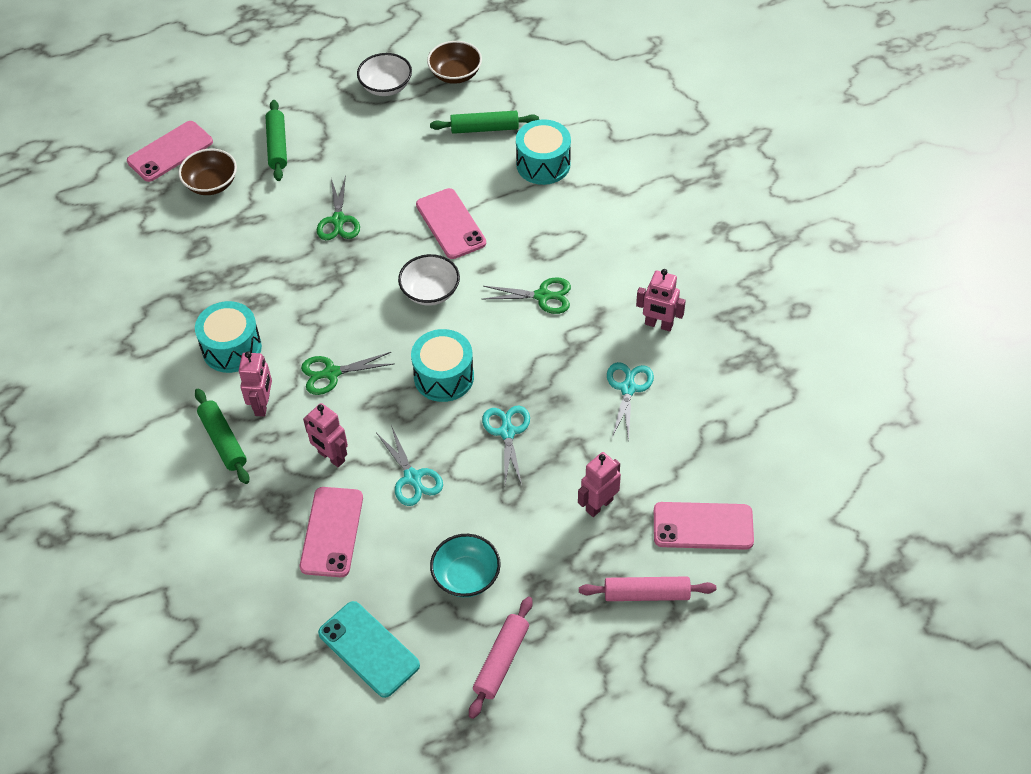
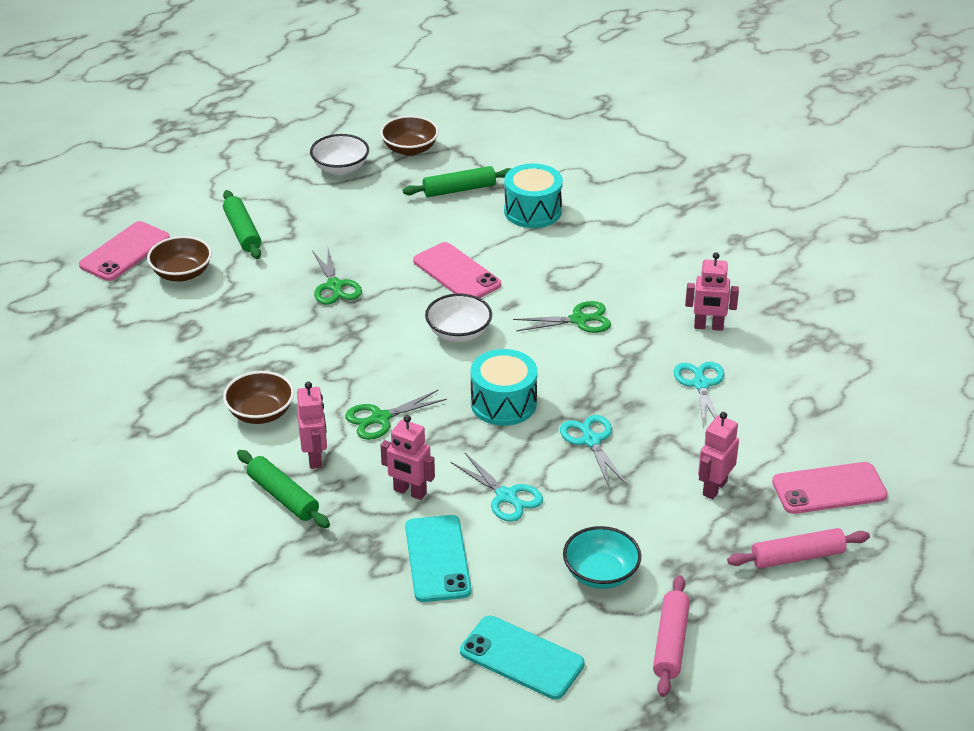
camera: 15 degrees left, 15 degrees down
(232, 348) = (260, 413): turquoise drum -> brown bowl
(332, 532) = (437, 559): pink phone -> turquoise phone

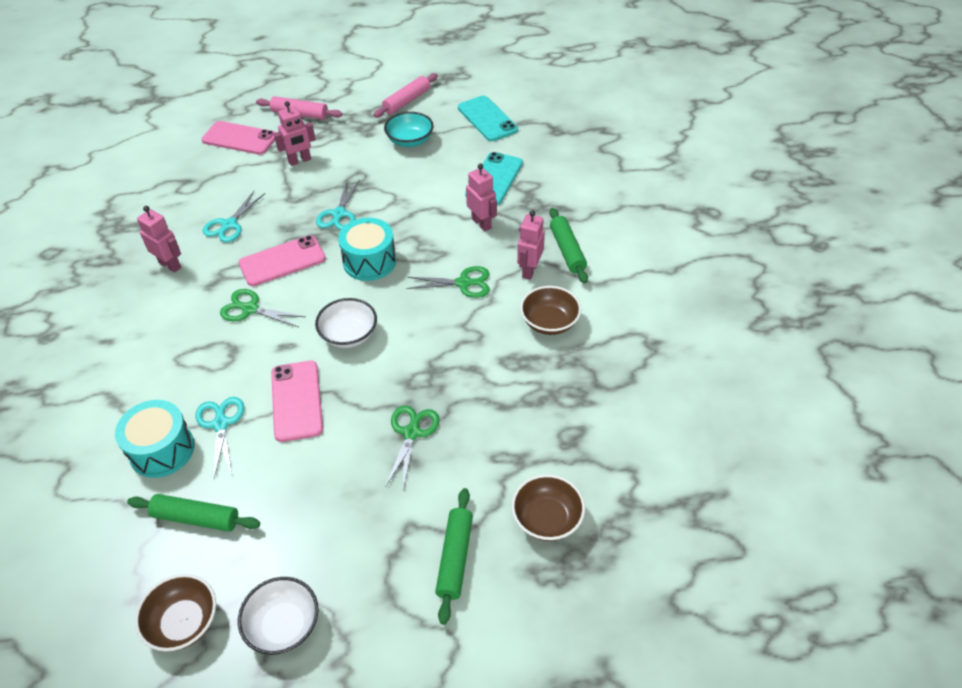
camera: 150 degrees left, 10 degrees up
(124, 252) = (595, 585): pink phone -> pink phone (282, 261)
(506, 496) = (424, 199): turquoise scissors -> turquoise scissors (221, 424)

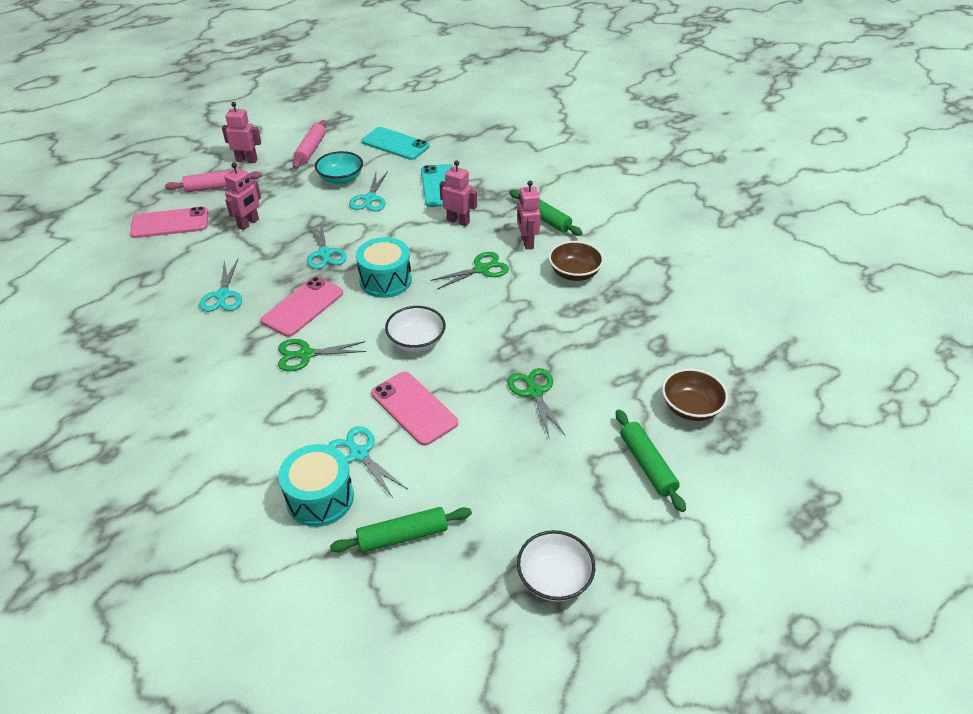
camera: 30 degrees left, 5 degrees down
(170, 265) = (190, 348): pink robot -> pink robot (247, 160)
(184, 622) = (464, 620): brown bowl -> none
(420, 170) = (370, 198): none -> turquoise scissors

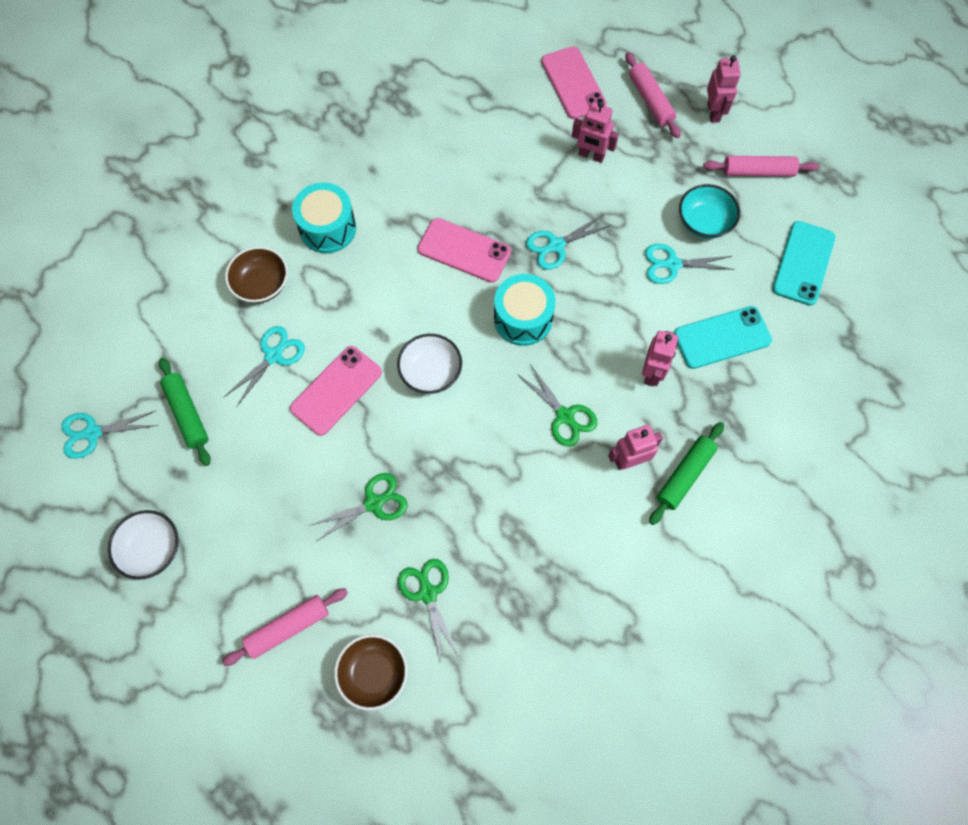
camera: 80 degrees right, 25 degrees up
(223, 295) = (467, 173): turquoise scissors -> turquoise scissors (93, 433)
(306, 354) = (394, 274): green scissors -> green scissors (428, 593)
(320, 498) = (222, 337): turquoise drum -> turquoise drum (327, 228)
(574, 273) = (581, 525): brown bowl -> brown bowl (261, 284)
(647, 465) = (288, 628): green rolling pin -> pink rolling pin

